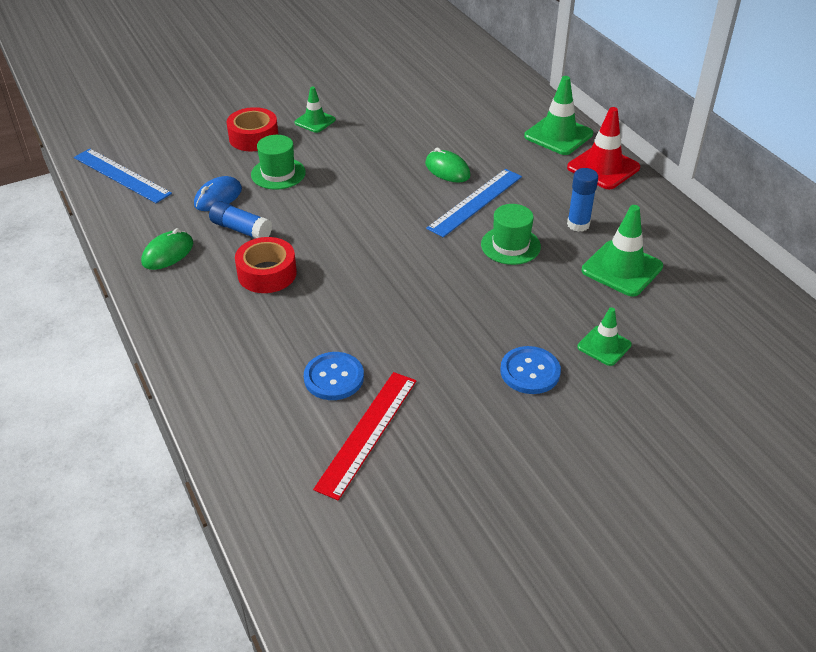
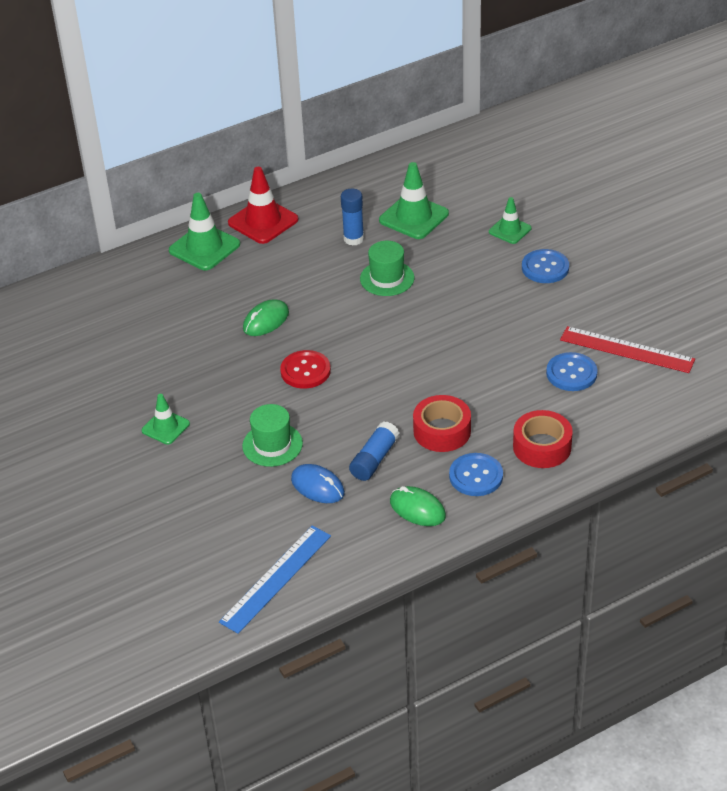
camera: 90 degrees left, 0 degrees up
(197, 293) = (476, 476): none -> blue button
(253, 137) = (198, 475): red tape -> red tape (542, 447)
(372, 192) = (305, 371): none -> red button
(475, 202) = (321, 301): blue ruler -> none

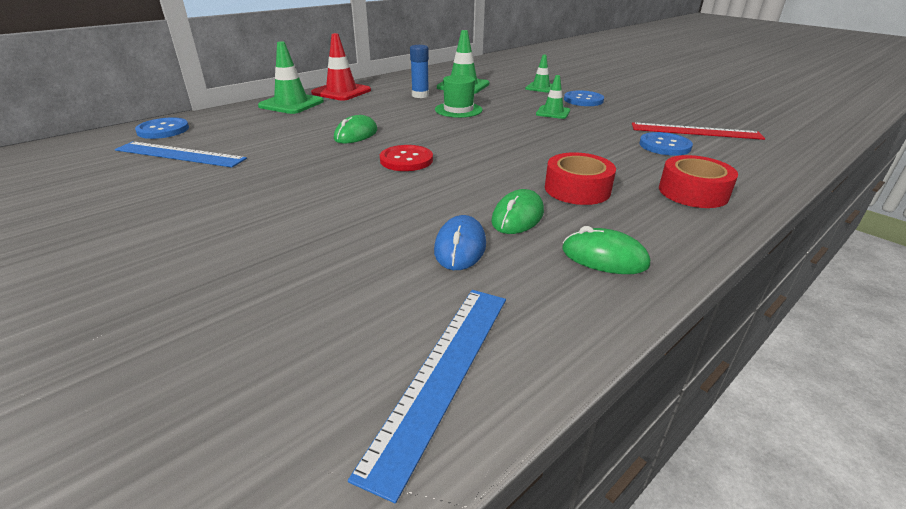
camera: 15 degrees left, 10 degrees down
(102, 340) = (180, 154): none -> blue ruler
(165, 427) = (247, 211): green traffic cone -> green traffic cone (553, 112)
(272, 445) = (387, 214): green hat -> none
(317, 486) = (460, 247): blue mouse -> blue mouse turned 75 degrees clockwise
(374, 459) = (517, 217): blue glue stick -> green mouse
(476, 476) = (647, 220): blue button -> blue button (163, 130)

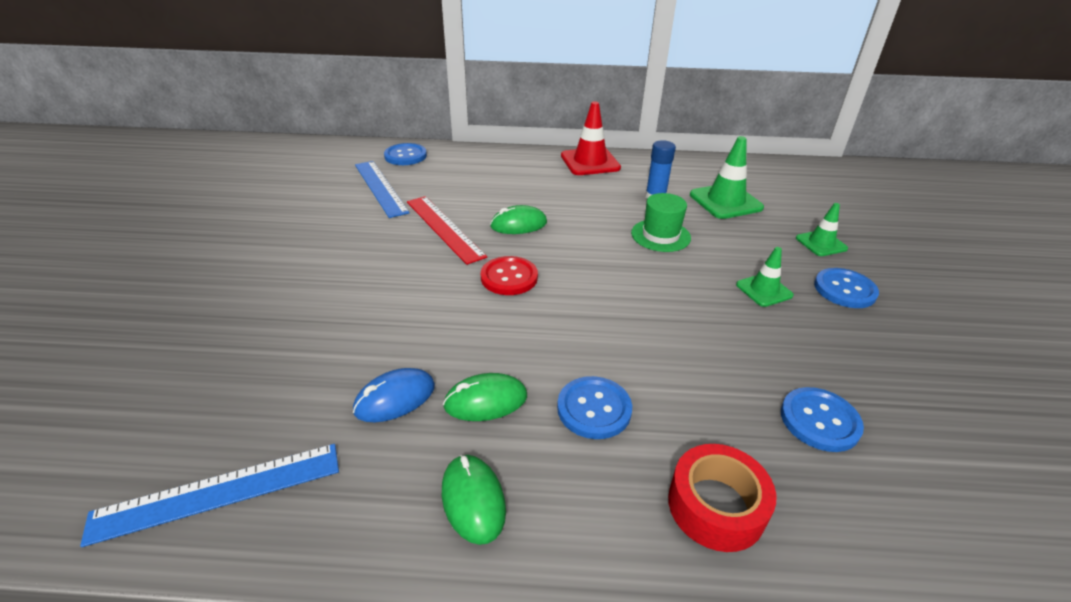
camera: 45 degrees right, 5 degrees up
(291, 104) = (527, 162): green traffic cone -> none
(577, 189) = (594, 409): red tape -> blue button
(695, 131) = (922, 427): red ruler -> red ruler (444, 228)

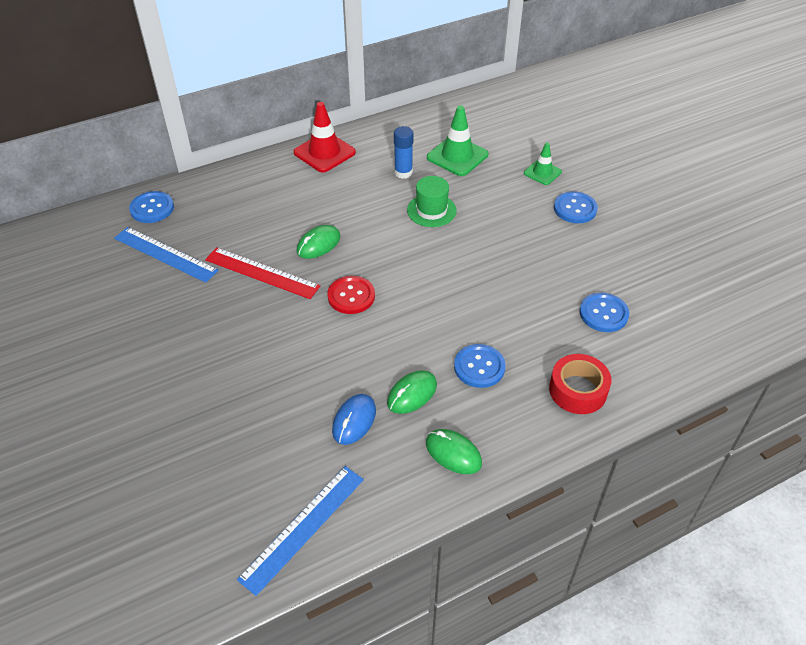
camera: 30 degrees left, 10 degrees up
(764, 290) = (527, 231): green traffic cone -> none

